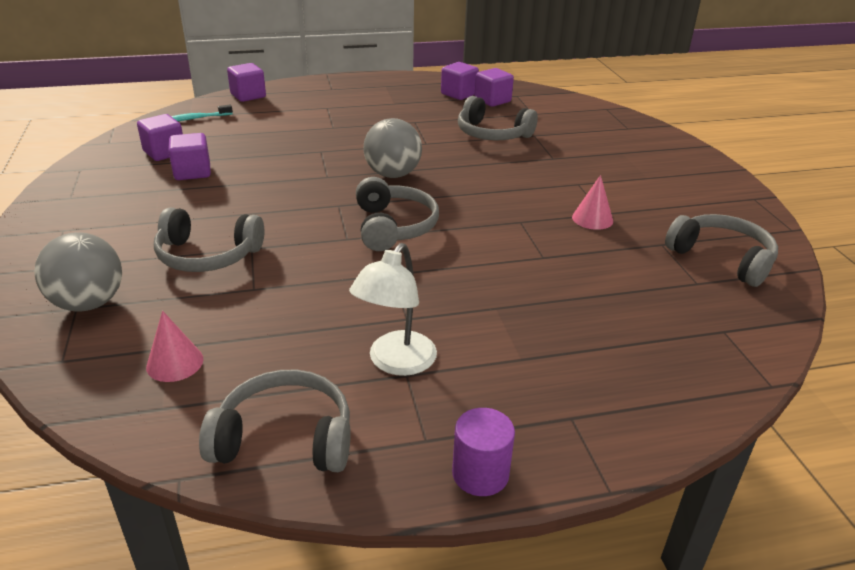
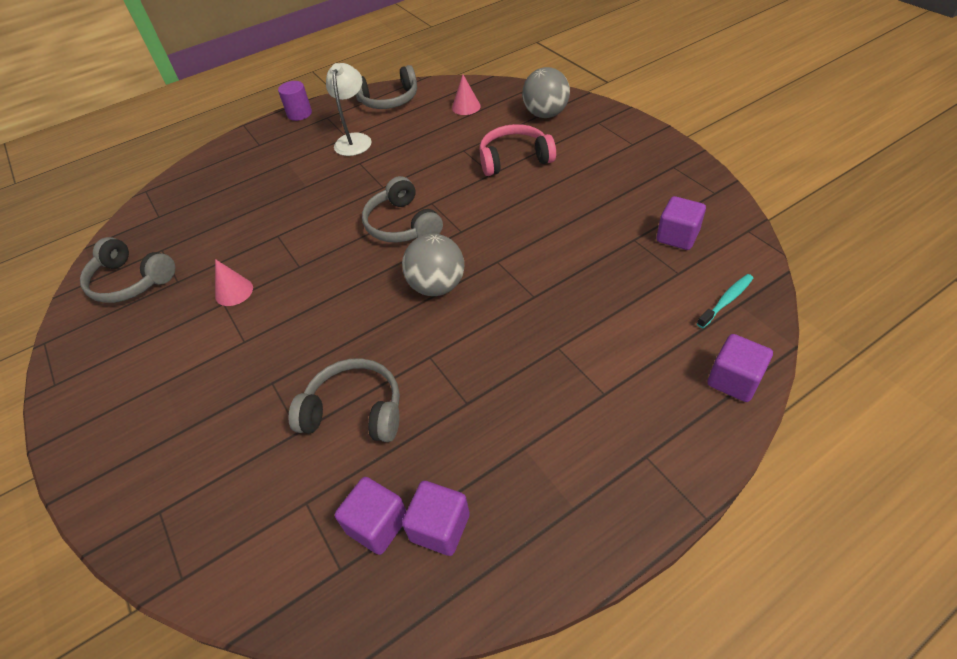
camera: 165 degrees right, 15 degrees up
(192, 172) = (619, 222): purple cube -> none
(207, 255) = (514, 159): grey headphones -> pink headphones

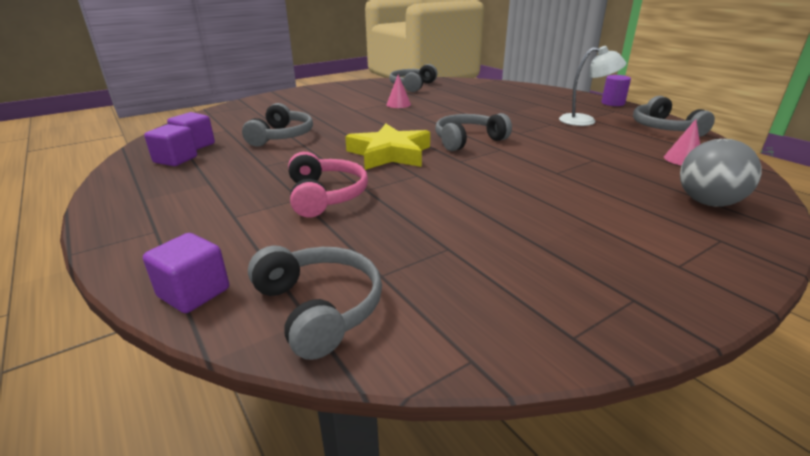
camera: 85 degrees right, 20 degrees down
(437, 286) = (389, 154): grey ball -> yellow star
(514, 159) = (590, 183): pink headphones -> pink headphones (325, 196)
(677, 236) = (454, 282): purple cube -> none
(726, 301) = (319, 308): turquoise toothbrush -> grey headphones

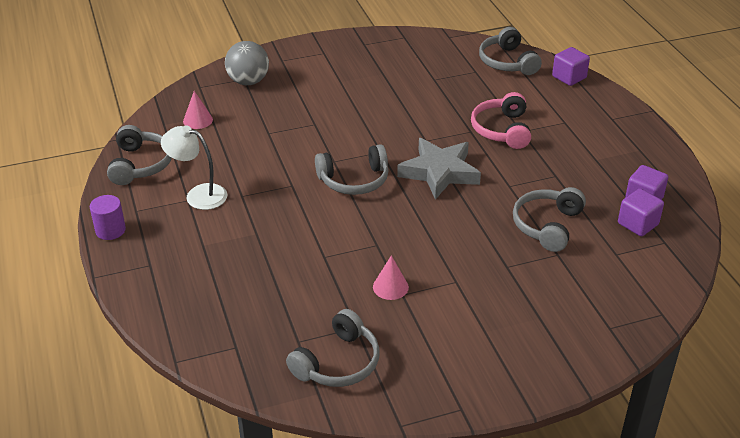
camera: 165 degrees left, 10 degrees up
(389, 154) = (439, 172): yellow star -> grey star

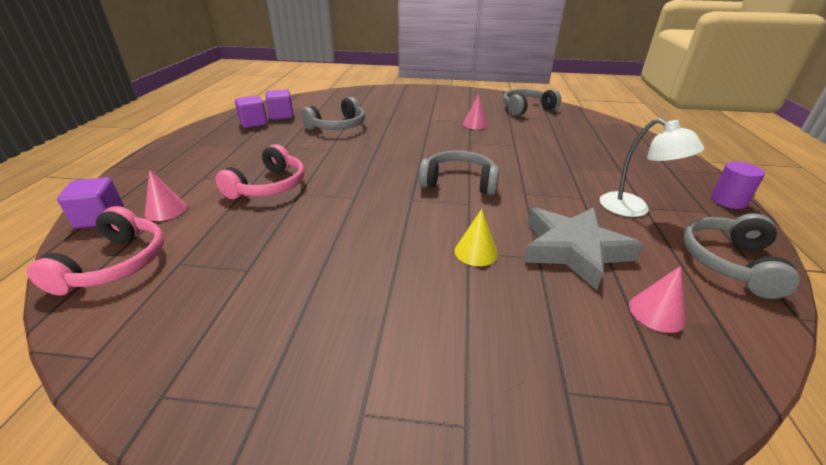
camera: 155 degrees left, 5 degrees down
(248, 81) = (558, 379): grey ball -> none
(309, 125) = (476, 252): none -> yellow cone
(439, 172) = (374, 169): grey star -> grey star (573, 250)
(507, 62) = (115, 264): grey headphones -> pink headphones
(539, 93) = (166, 210): none -> pink cone

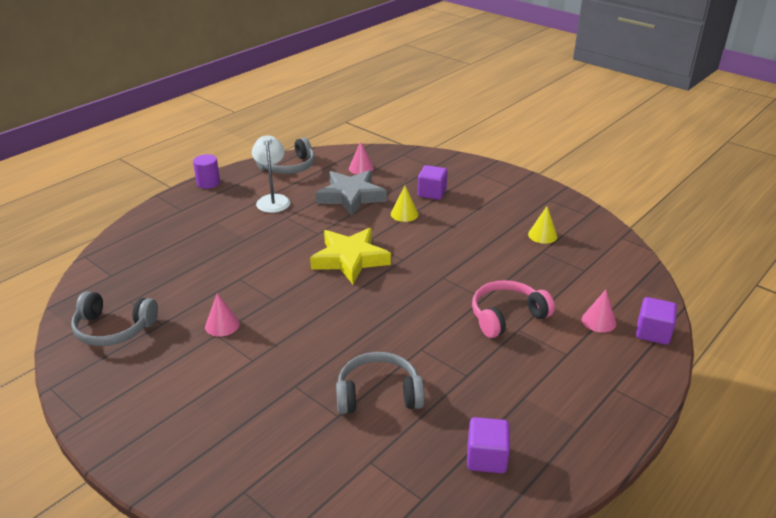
camera: 145 degrees left, 0 degrees up
(115, 264) = (626, 284): pink headphones -> none
(252, 299) = (542, 235): none -> yellow cone
(281, 115) = (437, 465): purple cube -> purple cube (432, 193)
(459, 182) = (350, 259): grey headphones -> yellow star

